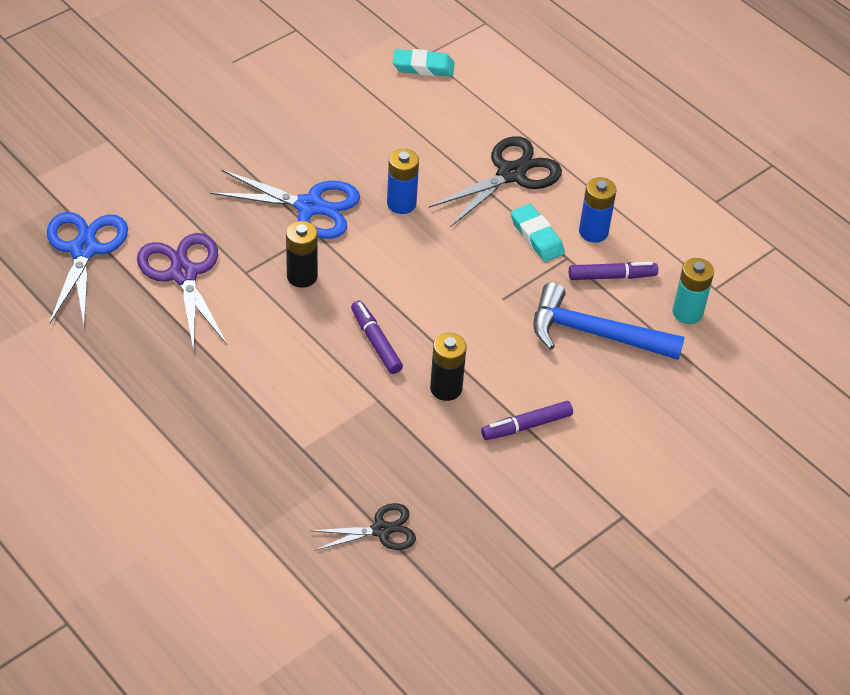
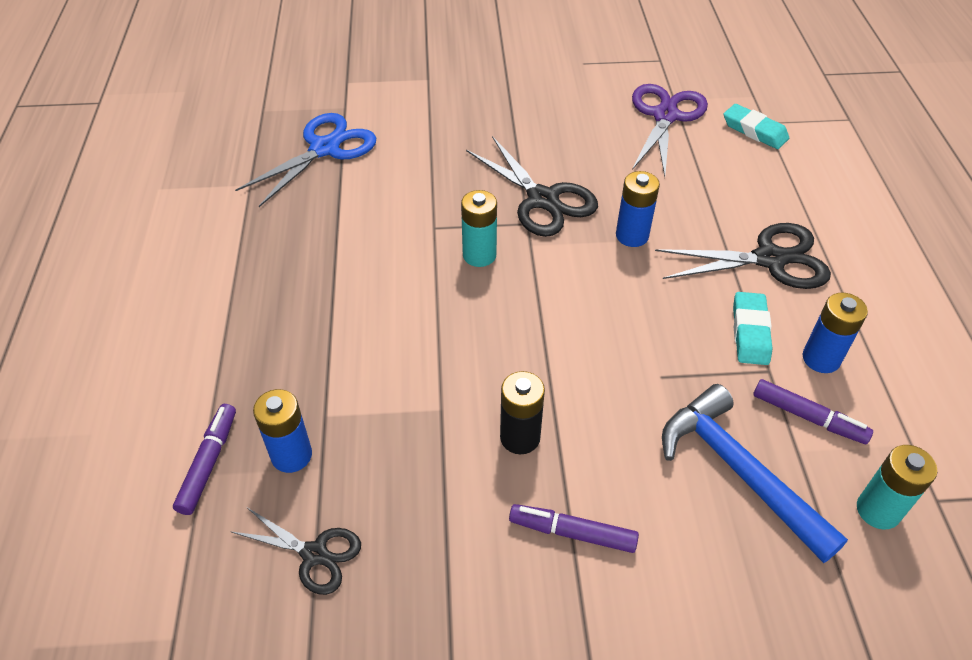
camera: 40 degrees right, 0 degrees up
(183, 274) = (381, 203): purple scissors -> purple scissors (665, 116)
(302, 276) = (479, 255): black battery -> turquoise battery
(305, 485) = (291, 455): none -> blue battery
(310, 206) = (543, 200): blue scissors -> black scissors
(376, 342) = (491, 350): purple marker -> purple marker (209, 463)

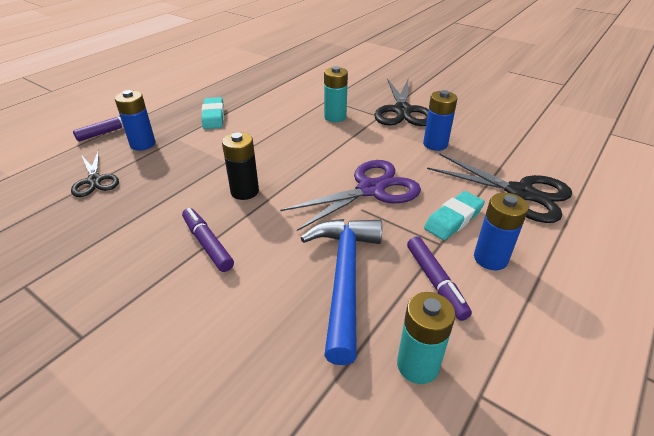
camera: 40 degrees right, 10 degrees down
(325, 148) = (320, 57): blue scissors -> none
(665, 116) = (533, 106): purple scissors -> purple scissors (371, 189)
(754, 131) = (595, 133): turquoise eraser -> turquoise eraser (213, 116)

